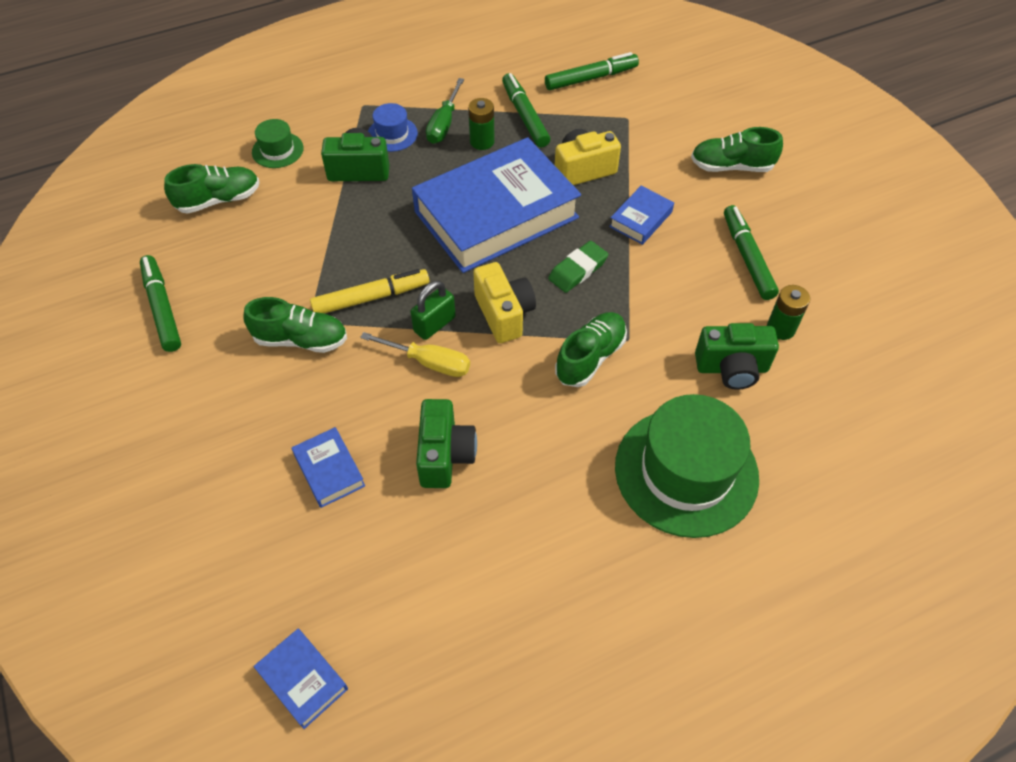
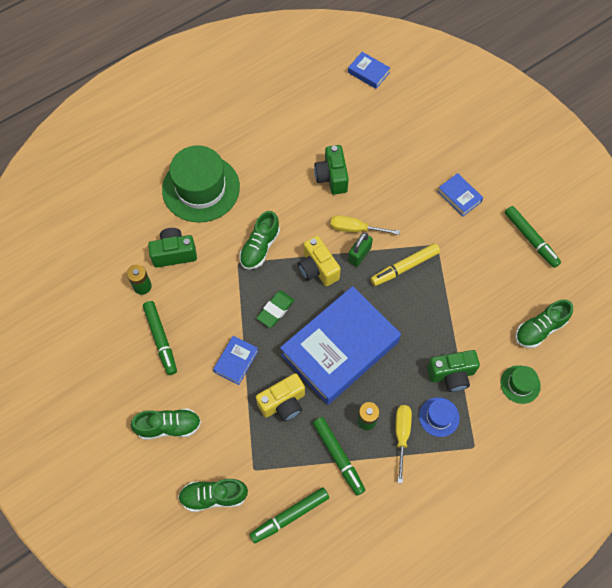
camera: 170 degrees right, 10 degrees up
(301, 339) = (436, 231): green shoe -> green shoe (213, 496)
(329, 470) = (390, 160): blue book -> blue book (459, 197)
(443, 124) = (401, 435): green screwdriver -> yellow screwdriver

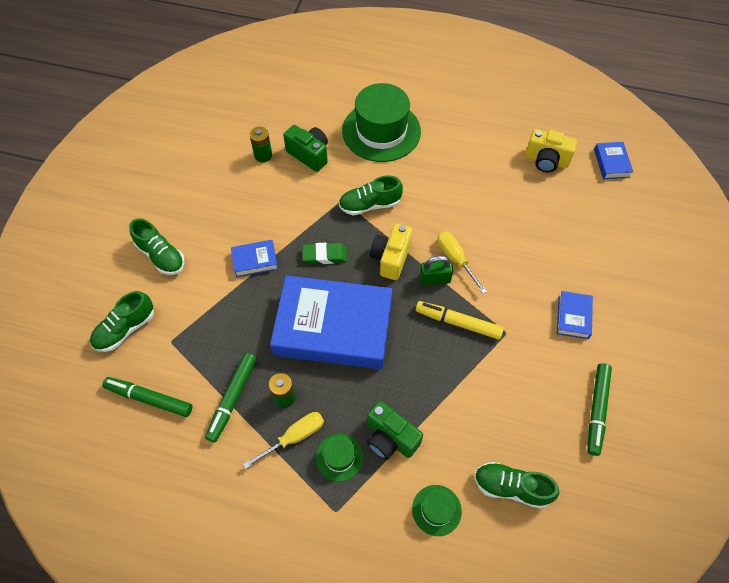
camera: 50 degrees right, 5 degrees down
(161, 339) = (229, 198): green marker -> none
(213, 496) = (125, 329): green shoe -> green shoe turned 90 degrees counterclockwise
(283, 403) = (247, 321): yellow camera -> yellow camera (546, 161)
(332, 177) = (485, 208): green camera -> none
(439, 417) = (339, 457): blue hat -> green hat

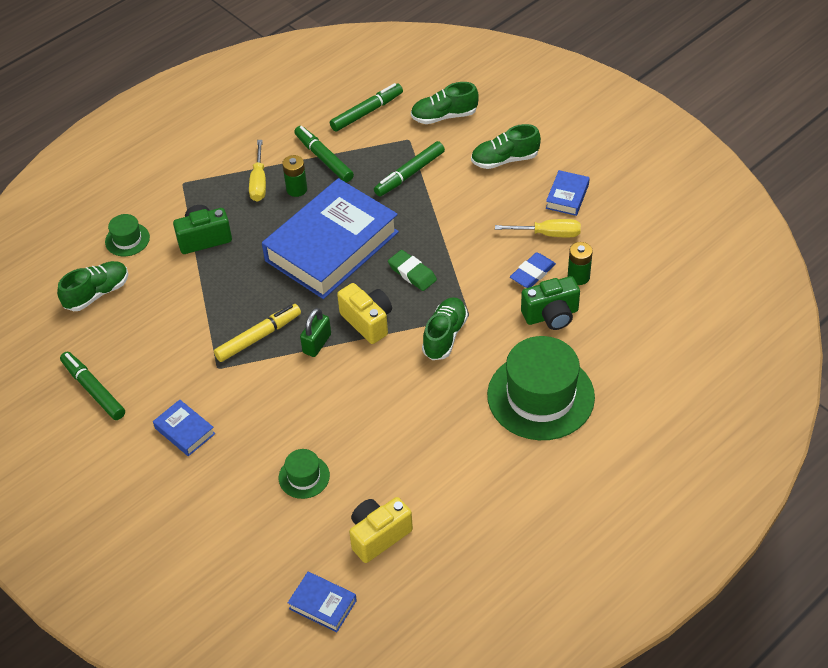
camera: 125 degrees right, 10 degrees down
(125, 329) = (444, 116): green shoe -> green shoe turned 90 degrees counterclockwise
(215, 316) = (409, 174): none -> green marker
(255, 261) = (447, 220): blue book -> blue book (567, 196)
(276, 182) = (532, 273): none -> blue eraser
(325, 255) = (412, 273): green eraser -> green eraser turned 75 degrees counterclockwise
(339, 457) = (219, 201): green hat -> green hat (304, 476)
(455, 259) = (325, 372): yellow screwdriver -> yellow screwdriver (549, 234)

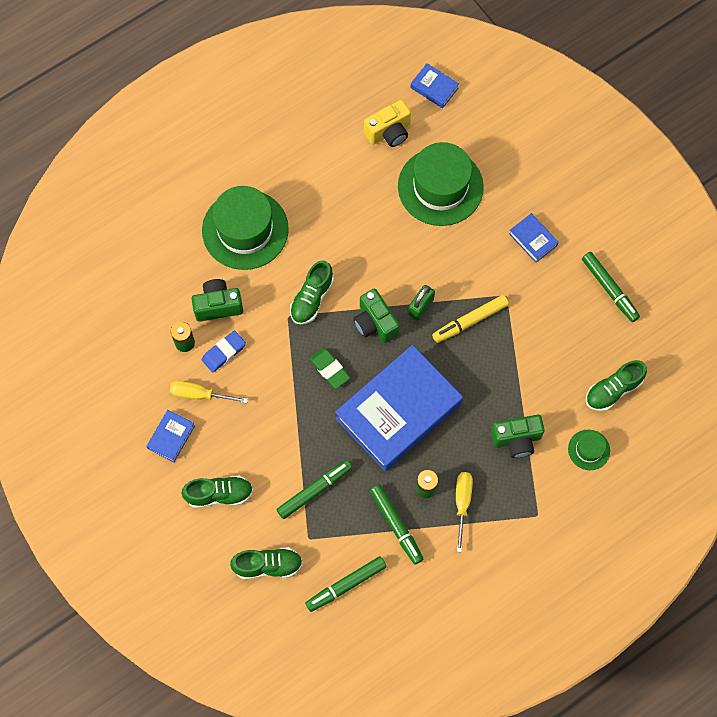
camera: 175 degrees left, 20 degrees up
(304, 476) = (440, 187): green hat -> green hat, size x2.16
(368, 321) = (375, 323): yellow camera -> green camera

